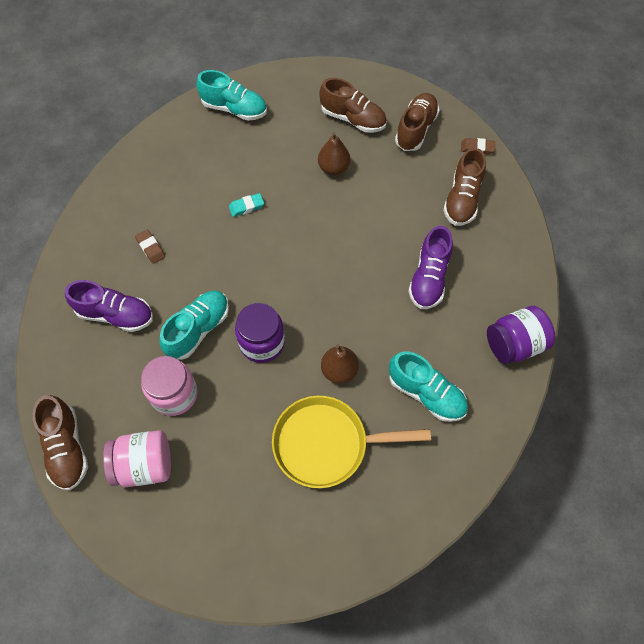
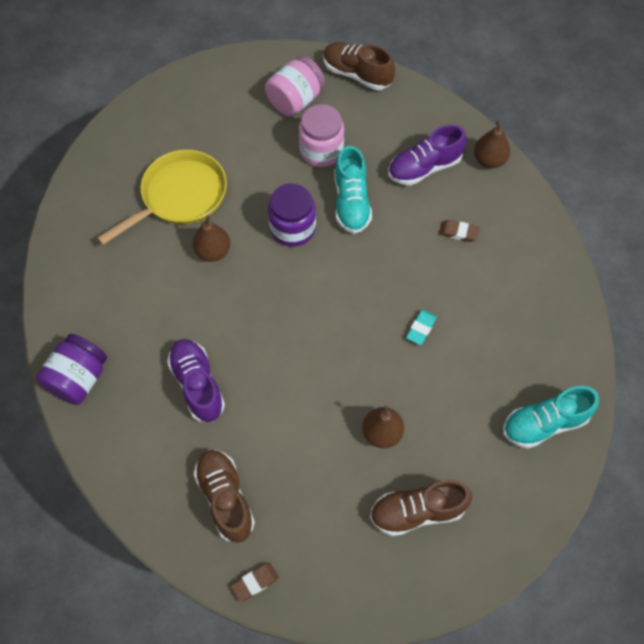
camera: 140 degrees right, 0 degrees up
(64, 283) = (489, 160): none -> brown pear
(415, 129) = (340, 553): brown shoe -> none
(426, 393) = (129, 283): turquoise shoe -> none

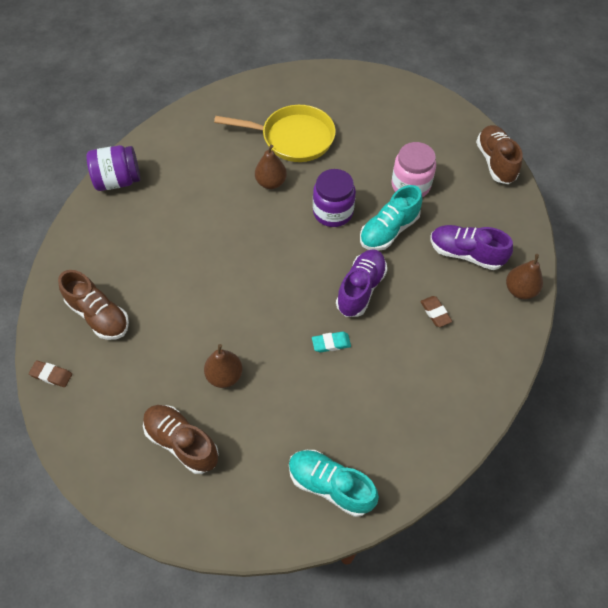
camera: 50 degrees right, 5 degrees down
(197, 385) = (167, 243): purple shoe -> purple shoe (360, 289)
(225, 498) = (99, 315): brown shoe -> brown shoe turned 105 degrees clockwise
(295, 100) = (433, 144): pink jar -> none

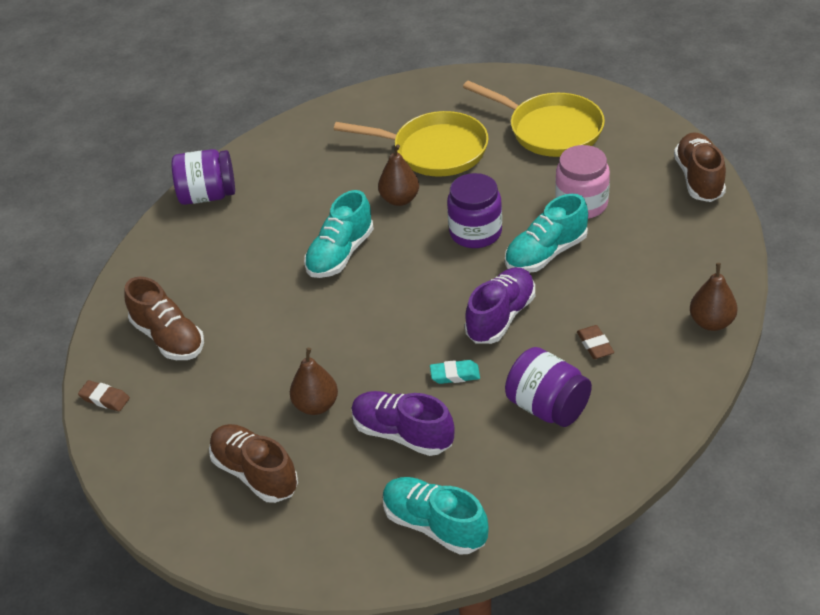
camera: 10 degrees right, 15 degrees down
(229, 234) = (340, 254): none -> turquoise shoe
(379, 119) = (550, 130): none -> yellow pan
(406, 371) = (547, 407): none -> purple jar
(466, 254) = (644, 281): purple shoe -> purple shoe (402, 434)

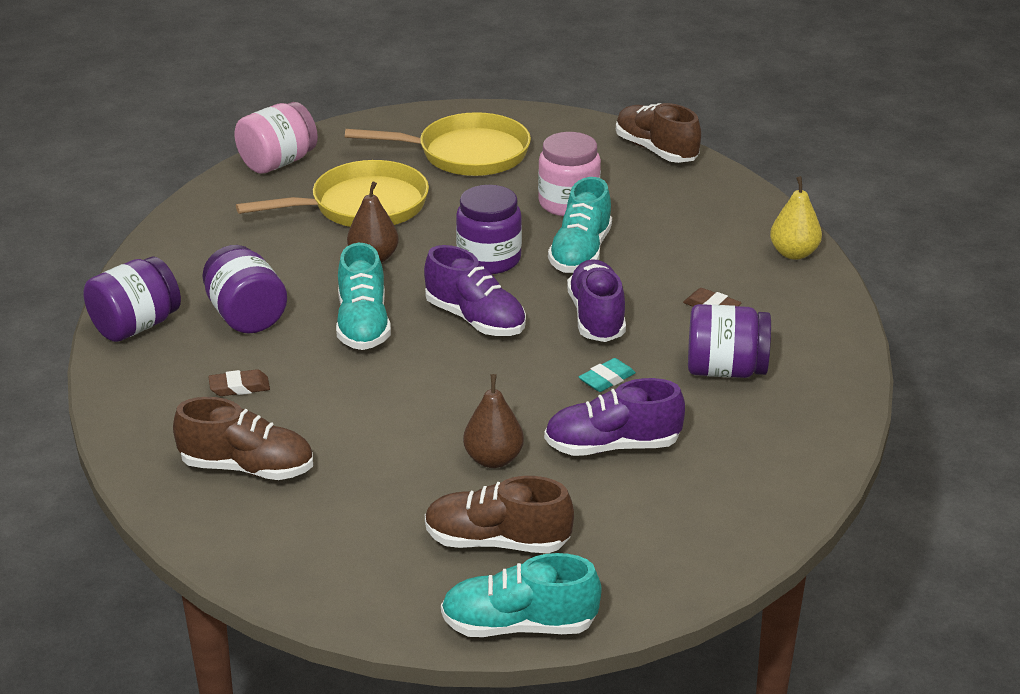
camera: 40 degrees left, 10 degrees down
(104, 398) = (235, 551): brown eraser -> brown eraser (239, 387)
(277, 215) = (246, 316): none -> purple jar
(415, 91) = (278, 162): none -> pink jar
(416, 281) = (475, 319): none -> purple shoe
(434, 525) = (731, 504): turquoise shoe -> turquoise shoe (519, 625)
(711, 322) = (794, 253): brown pear -> yellow pear

